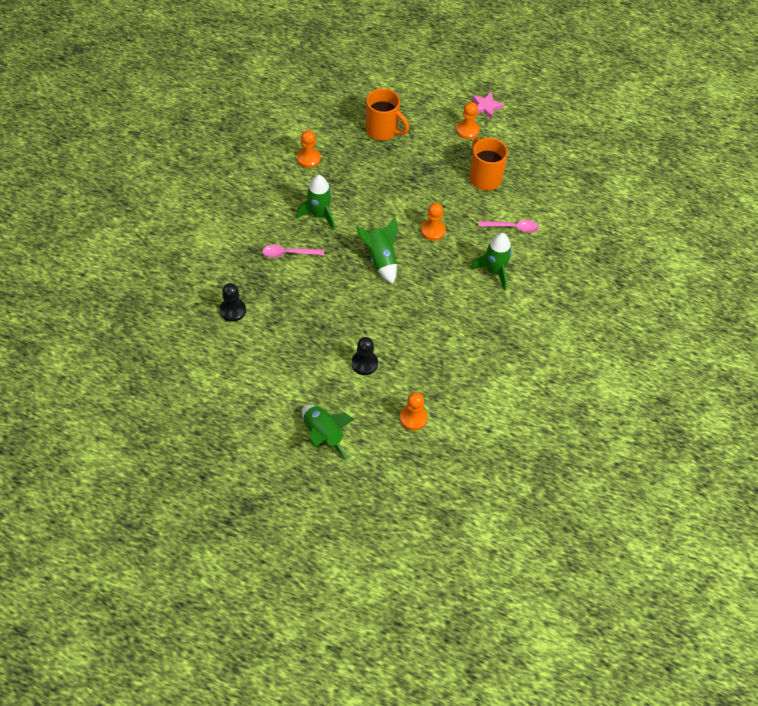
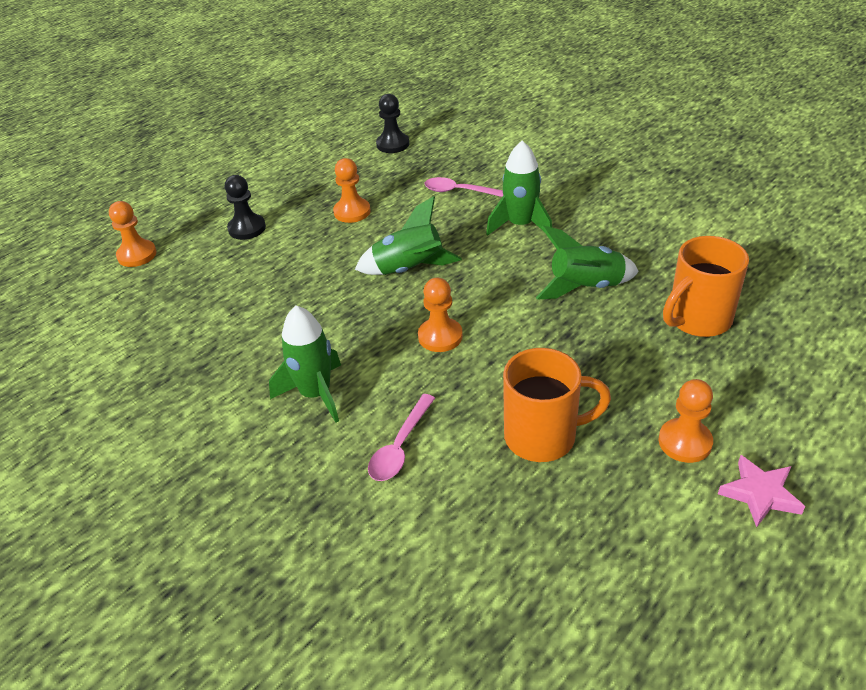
camera: 115 degrees right, 15 degrees down
(288, 253) = (461, 192): pink spoon -> pink spoon turned 90 degrees counterclockwise
(308, 158) = (641, 230): orange pawn -> orange pawn (352, 212)
(323, 435) = (178, 185): green rocket -> green rocket (585, 287)

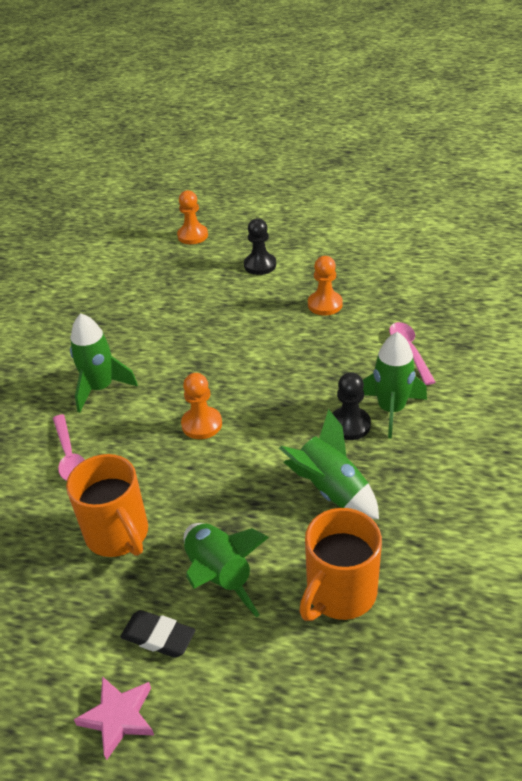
camera: 60 degrees right, 0 degrees up
(392, 144) = (444, 280): black pawn -> black pawn (349, 425)
(400, 446) = (69, 455): pink spoon -> pink spoon turned 105 degrees counterclockwise
(409, 270) = (273, 370): green rocket -> green rocket (219, 575)
(685, 442) = (158, 637): orange pawn -> black eraser
(697, 320) = (339, 594): orange mug -> orange mug turned 75 degrees counterclockwise

